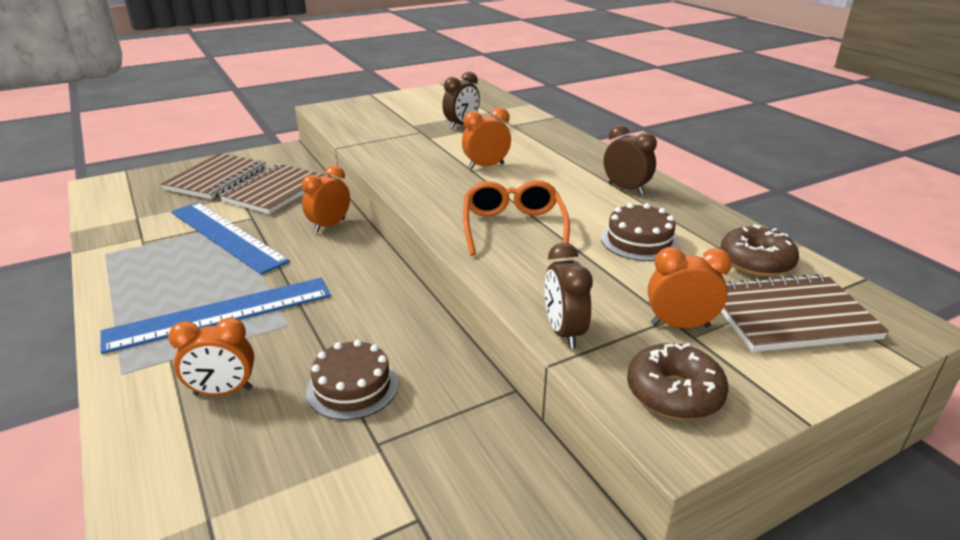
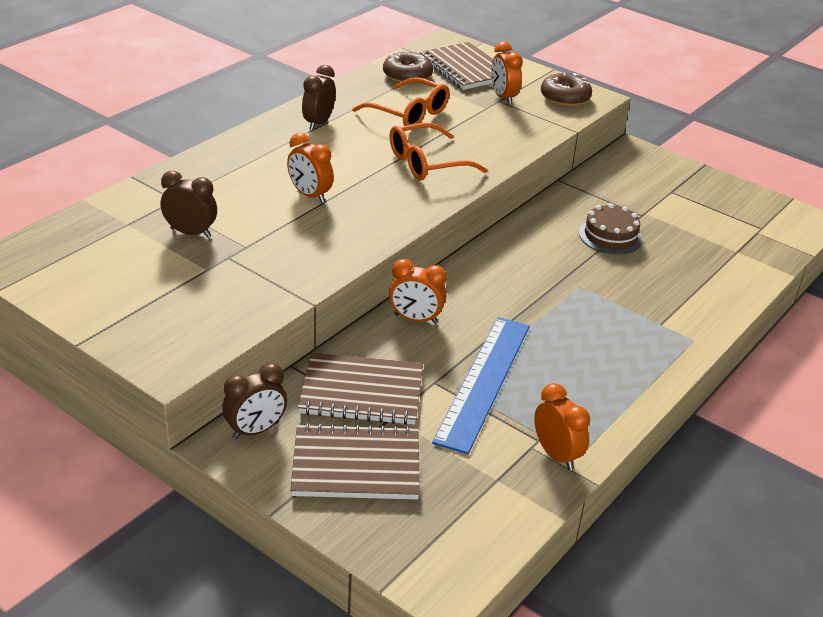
camera: 115 degrees left, 5 degrees up
(220, 313) = (595, 325): blue ruler -> none
(223, 391) = (663, 285): orange clock -> orange clock (556, 455)
(563, 332) = (543, 130): brown clock -> brown clock (256, 430)
(639, 241) = (409, 113): brown cake -> orange glasses

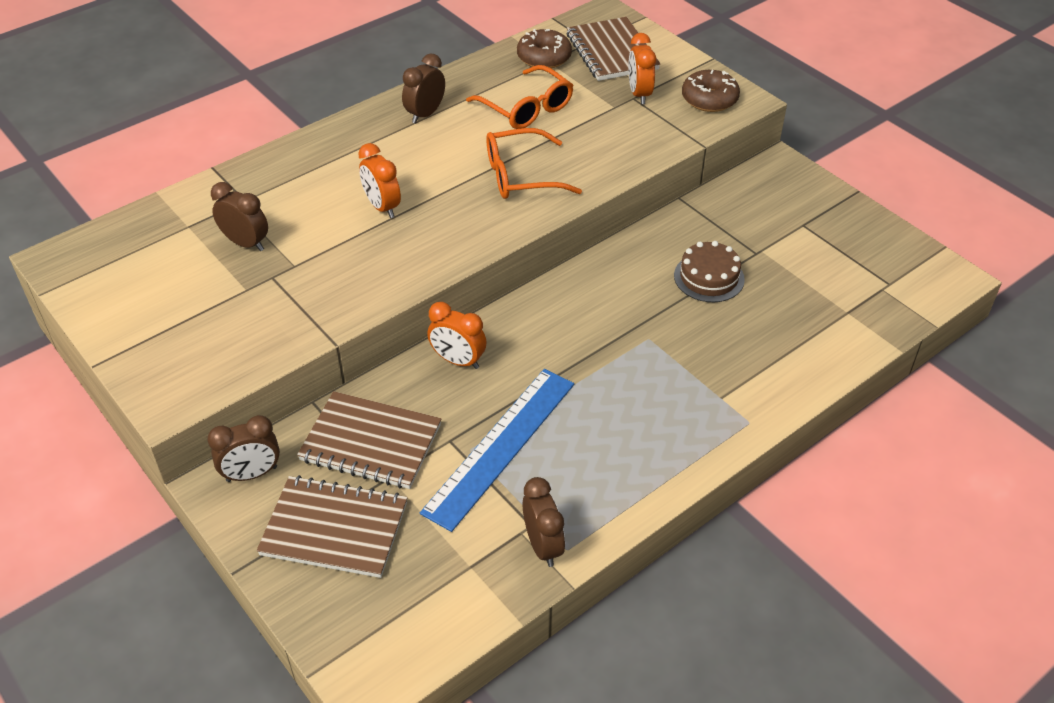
camera: 15 degrees right, 10 degrees up
(556, 455) = (543, 546): orange clock -> brown clock

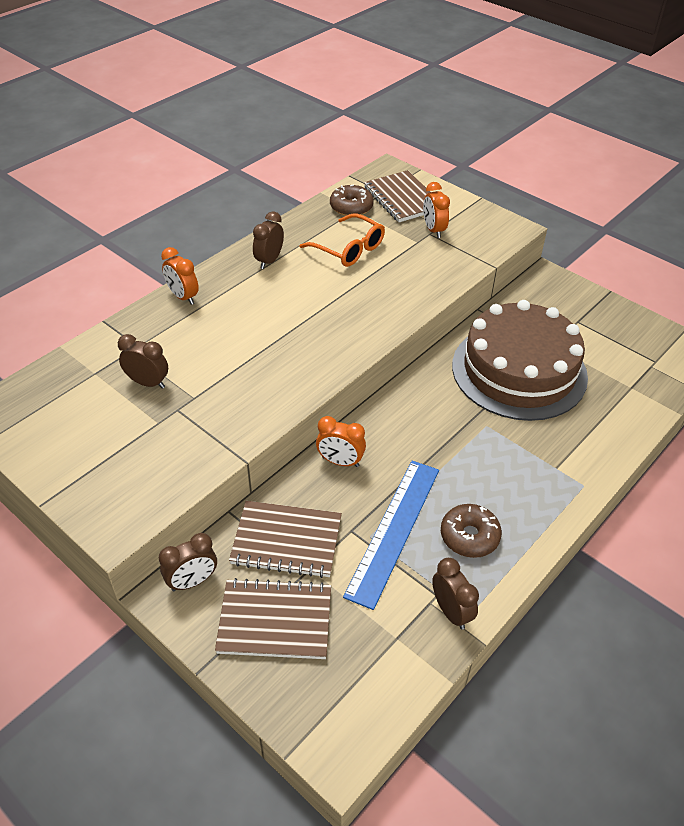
camera: 10 degrees left, 0 degrees up
(382, 207) = (254, 340): orange clock -> orange clock (183, 297)
(521, 176) = (359, 304): orange glasses -> none
(709, 99) = (488, 230): brown donut -> brown donut (469, 536)
(709, 277) = (519, 371): brown cake -> brown cake, size x2.41

